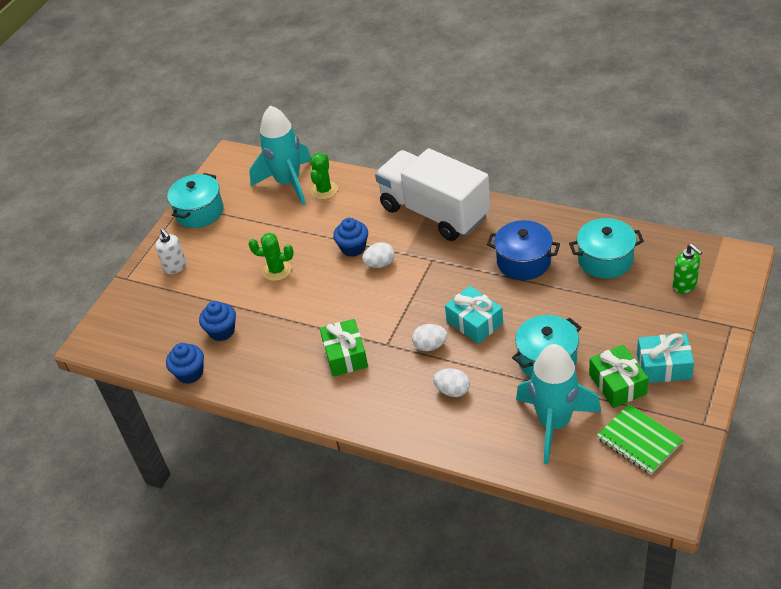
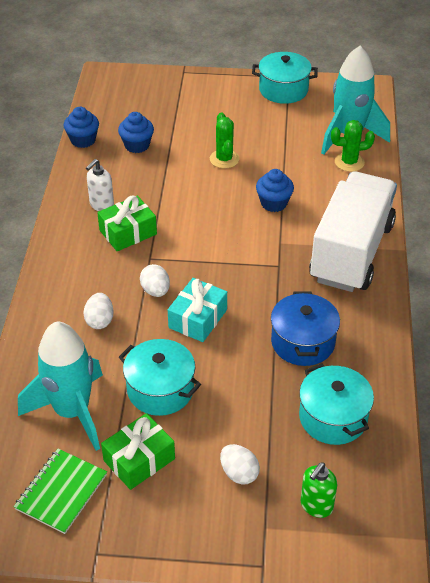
camera: 65 degrees right, 0 degrees up
(175, 267) = (206, 96): white soap dispenser -> white soap dispenser (101, 205)
(380, 264) = (258, 228): white egg -> white egg (239, 473)
(663, 366) = (176, 501): turquoise gift -> none

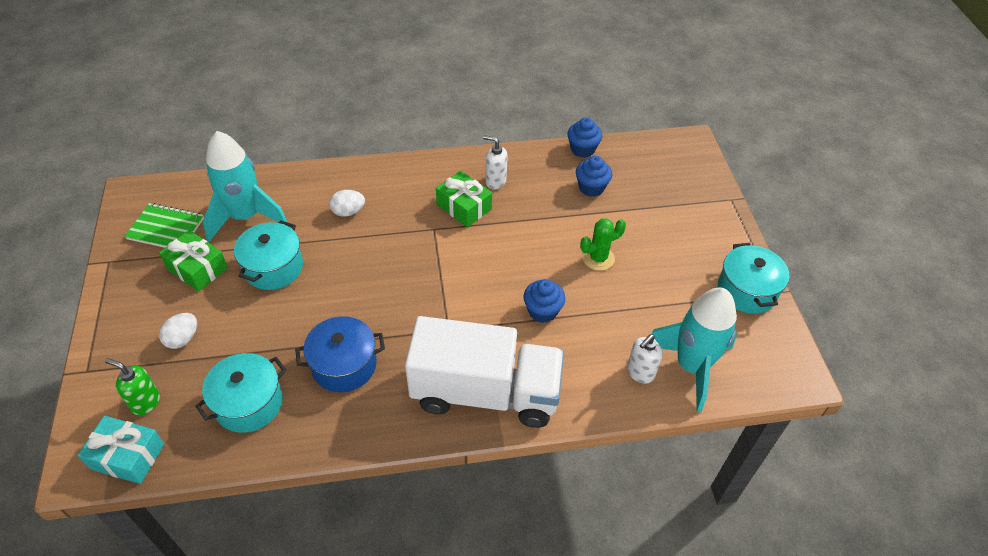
camera: 75 degrees right, 5 degrees up
(155, 291) = (392, 241): white egg -> none
(198, 319) = (362, 278): turquoise gift -> turquoise gift (127, 456)
(349, 162) = (640, 373): green cactus -> white soap dispenser

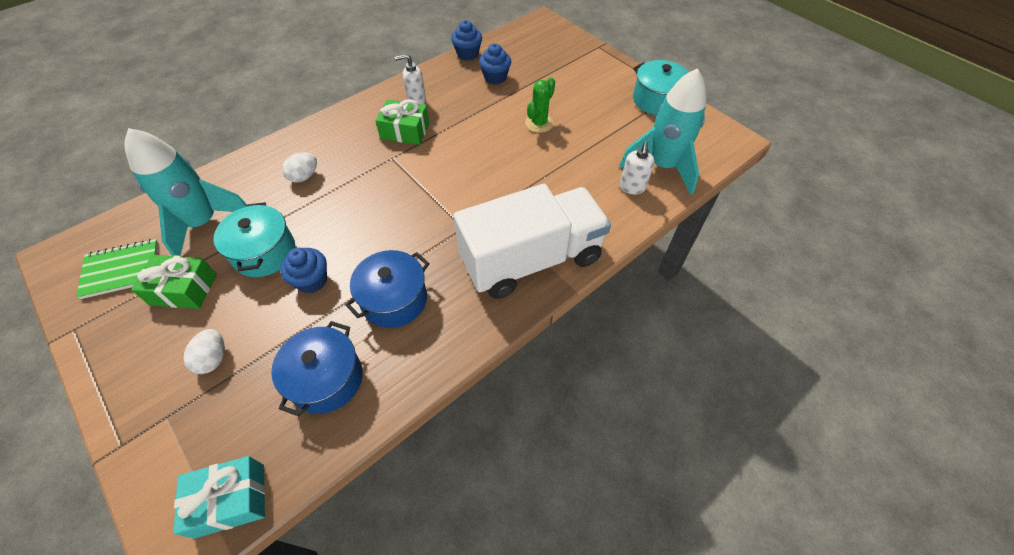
camera: 30 degrees left, 5 degrees up
(145, 402) = (214, 438): green soap dispenser -> none
(249, 403) = (326, 379): turquoise pot -> blue pot
(542, 311) = (527, 179): blue cupcake -> blue cupcake (312, 280)

